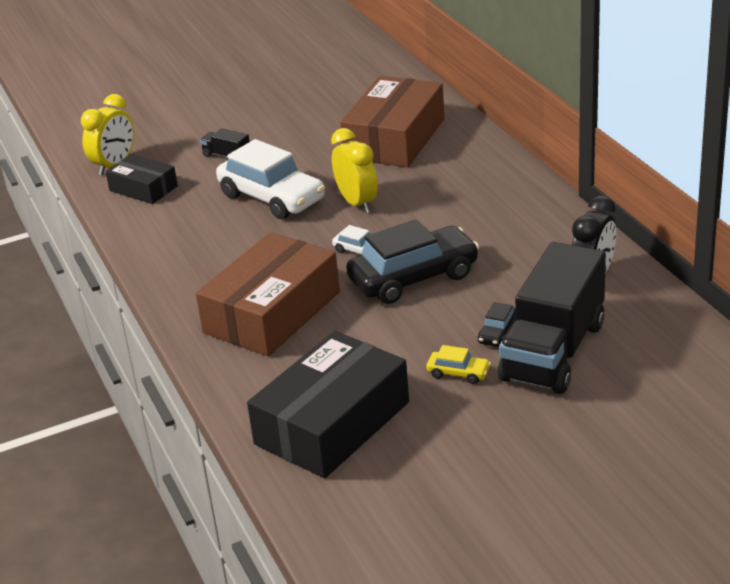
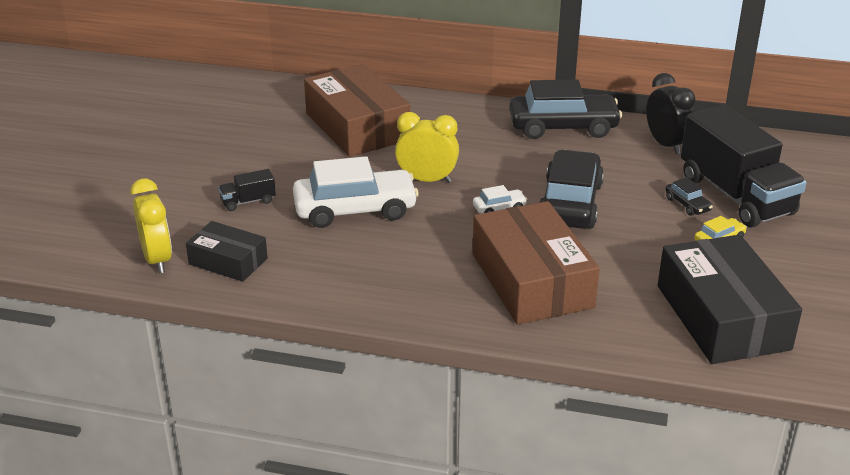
camera: 55 degrees left, 0 degrees up
(143, 188) = (228, 261): black box -> black box turned 45 degrees clockwise
(541, 218) = (563, 127): none -> black car

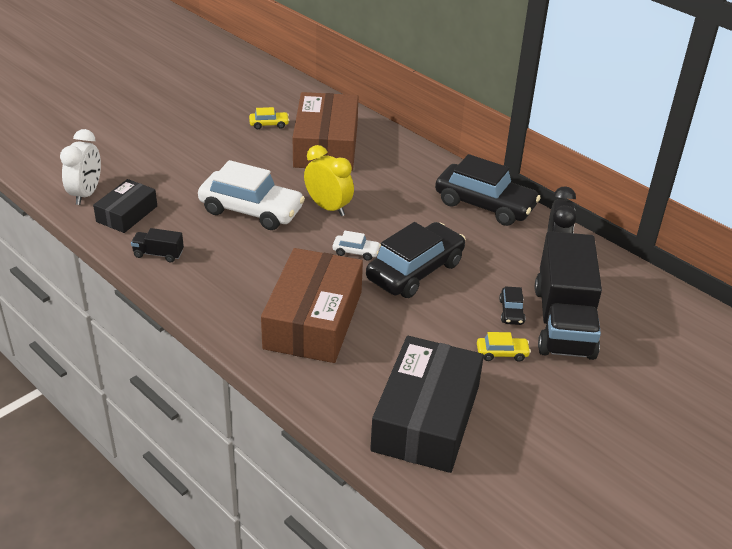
camera: 30 degrees right, 5 degrees up
(157, 259) = (86, 194): yellow clock -> white clock
(228, 261) = (127, 214): black box -> black box turned 60 degrees clockwise
(248, 201) = (188, 175): black truck -> black truck (158, 254)
(276, 127) = (269, 124): none -> yellow car

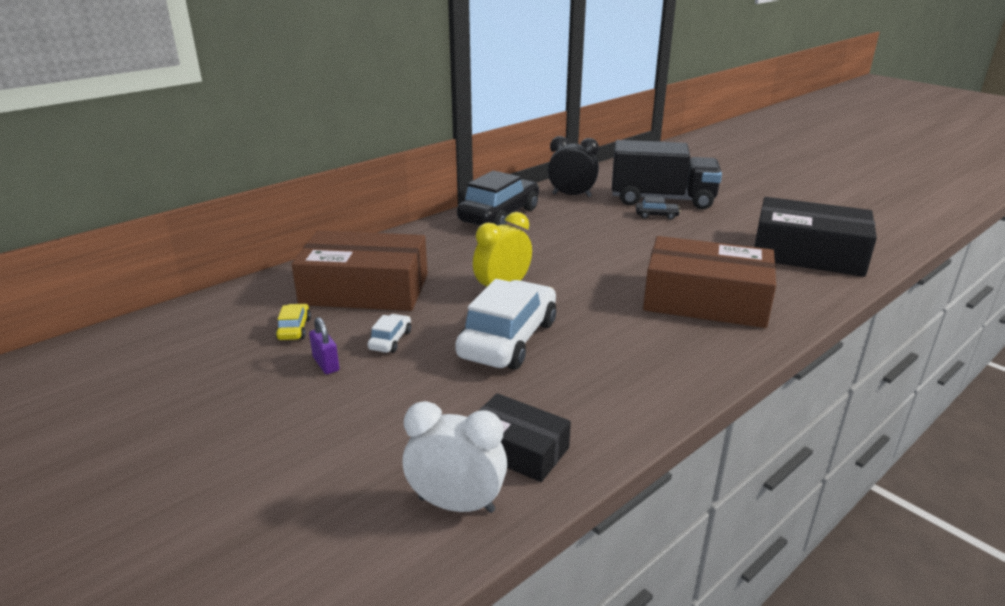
camera: 85 degrees left, 10 degrees down
(158, 254) = (615, 410): black truck -> none
(225, 141) = (326, 364): none -> purple padlock
(356, 252) = (585, 276): white car -> white car (390, 340)
(415, 271) = (610, 249): black car -> none
(502, 353) = (711, 222): yellow car -> none

